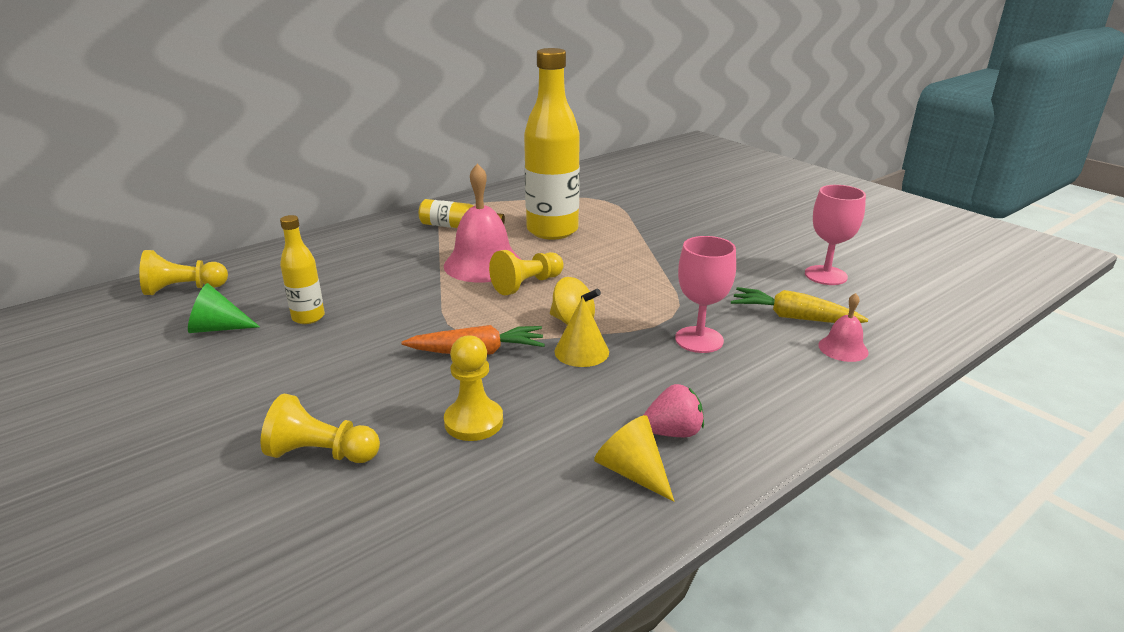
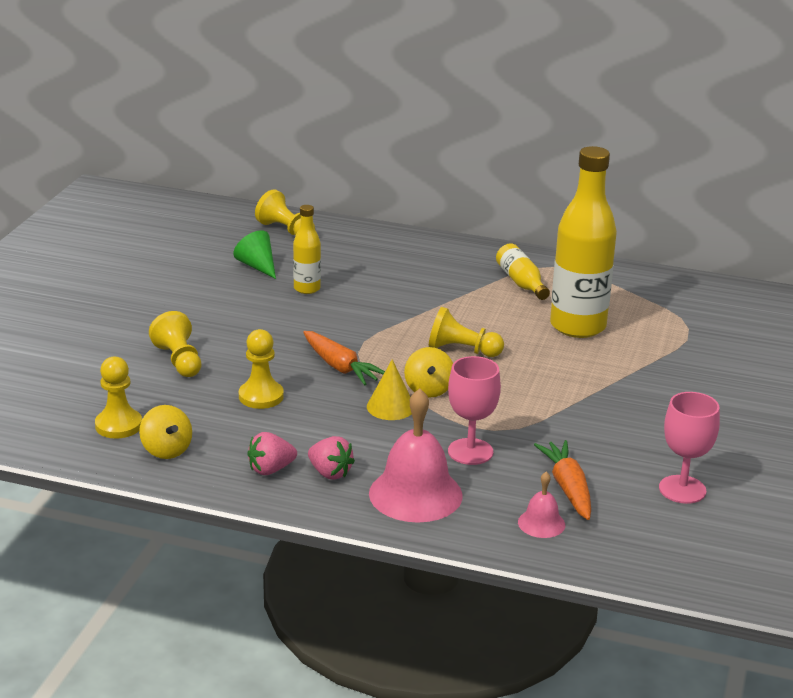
camera: 55 degrees right, 0 degrees up
(405, 571) = (118, 425): none -> yellow pawn
(483, 264) = (470, 319): pink bell -> pink bell (415, 494)
(512, 546) = (166, 450): none -> yellow spinning top
(632, 472) = (271, 469): yellow cone -> pink strawberry
(793, 317) = (568, 488): yellow carrot -> orange carrot

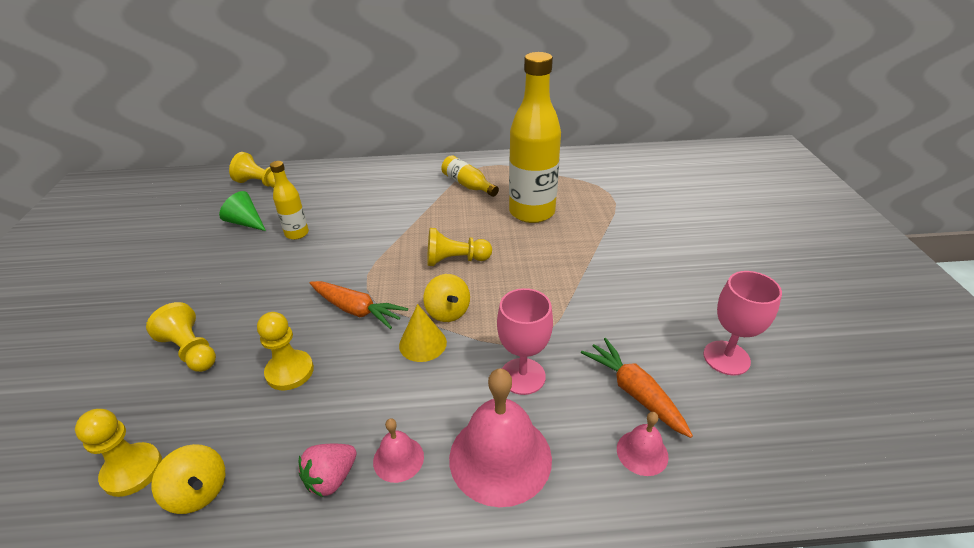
camera: 20 degrees left, 10 degrees up
(330, 473) = (398, 459): pink strawberry -> pink bell

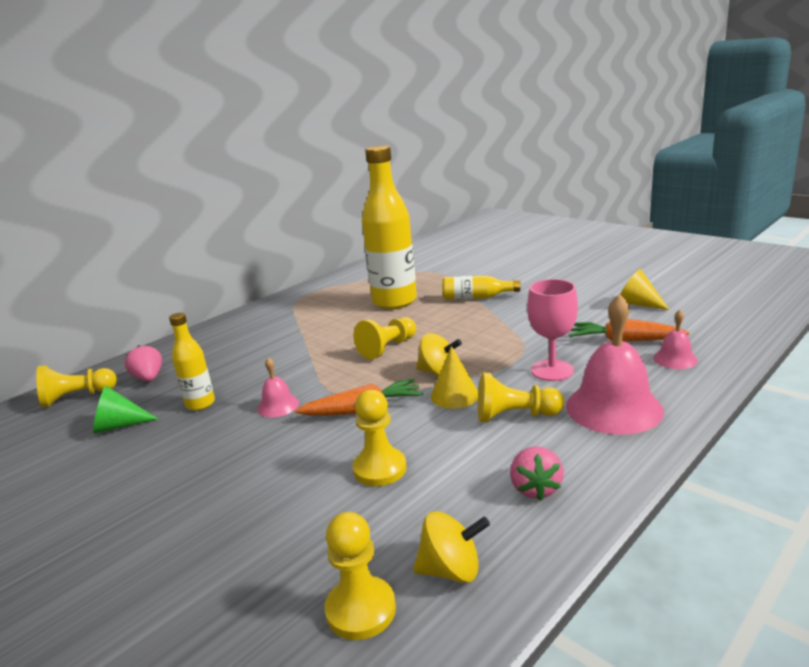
camera: 40 degrees left, 15 degrees down
(191, 350) = (249, 519): yellow pawn -> yellow pawn (515, 416)
(306, 191) = (149, 378): none -> pink strawberry
(398, 459) = (558, 450): pink bell -> pink bell (278, 406)
(468, 185) = (311, 310): yellow bottle -> yellow bottle (476, 298)
(726, 358) = (638, 304): pink goblet -> yellow cone

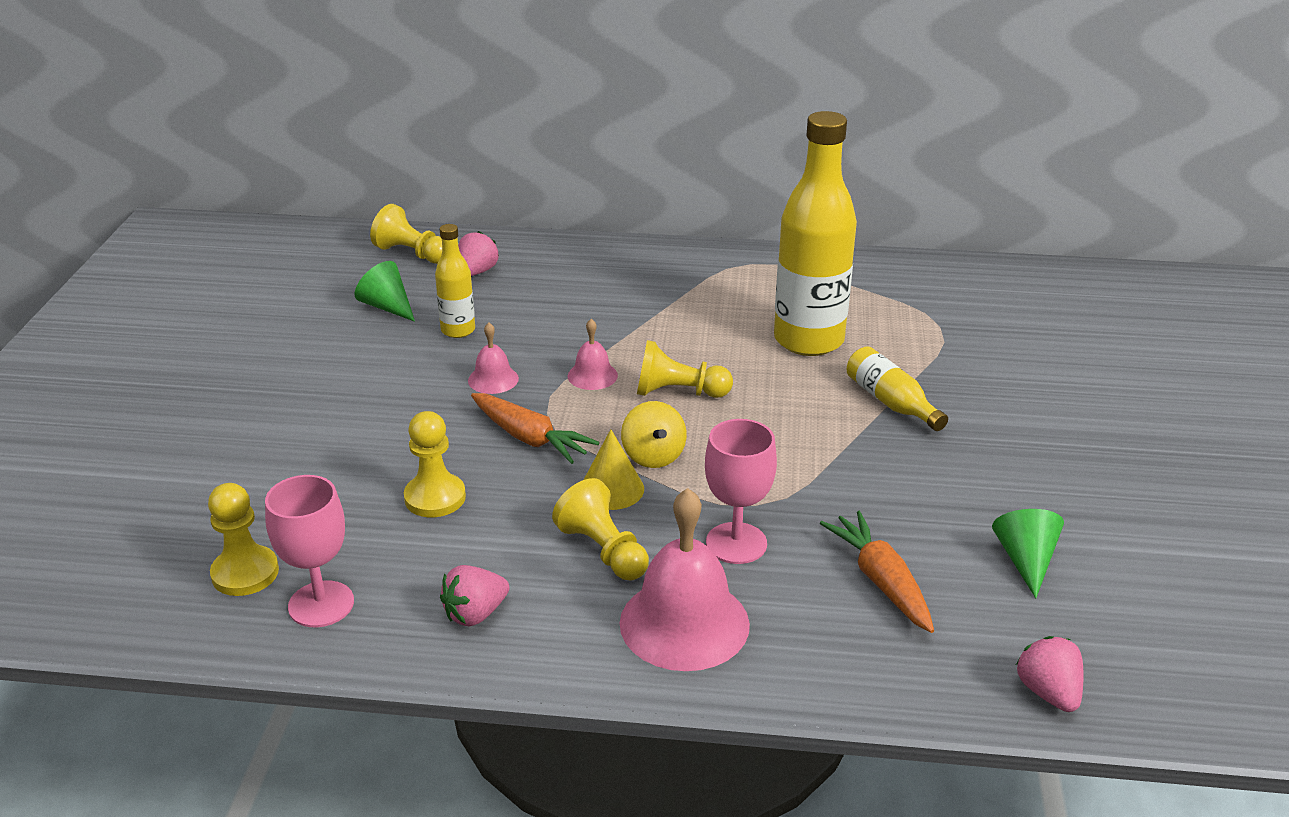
camera: 50 degrees right, 10 degrees up
(451, 570) = (321, 604): yellow spinning top -> pink goblet
(638, 304) = (1025, 560): yellow cone -> green cone
(675, 359) = (866, 644): pink bell -> pink bell (592, 375)
(744, 327) = (1048, 692): none -> pink strawberry

